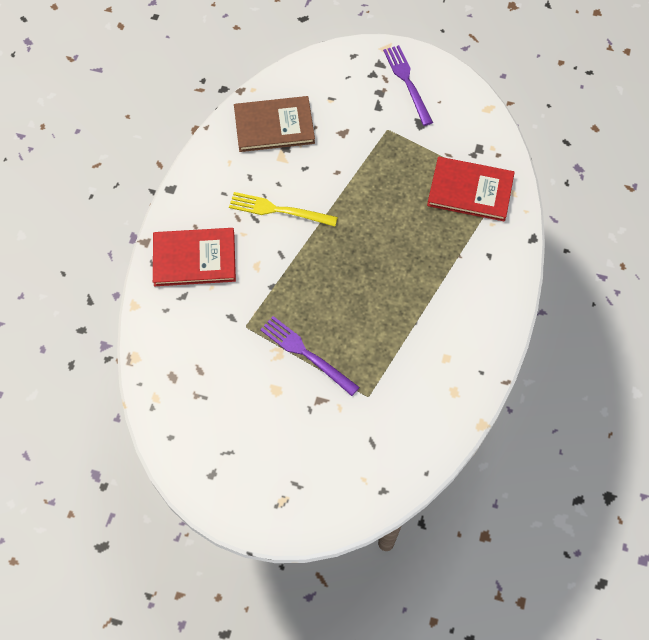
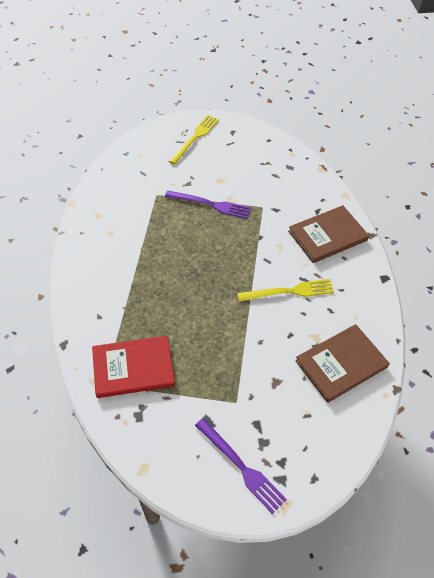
camera: 155 degrees right, 10 degrees down
(194, 259) = (327, 236): red book -> brown book
(272, 482) = (195, 138): none -> yellow fork

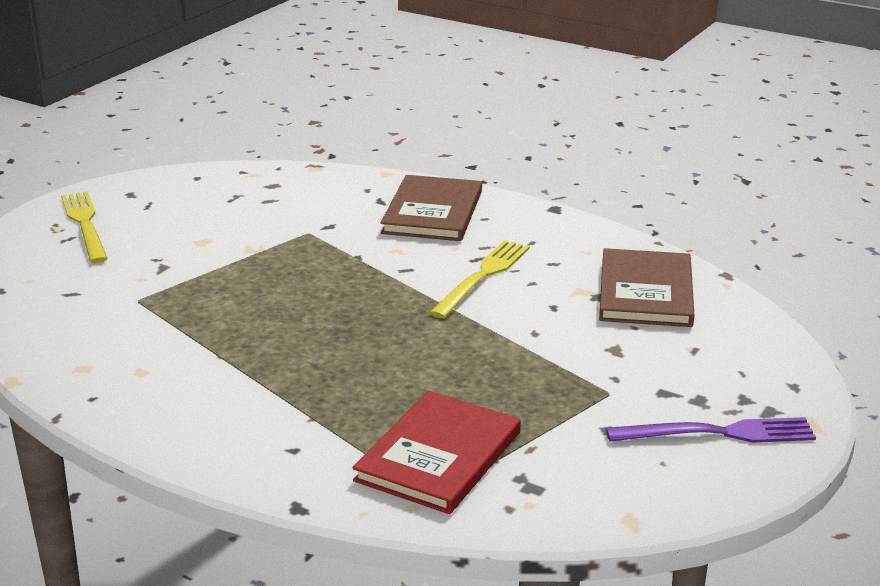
camera: 50 degrees left, 25 degrees down
(210, 204) = (236, 267): purple fork -> none

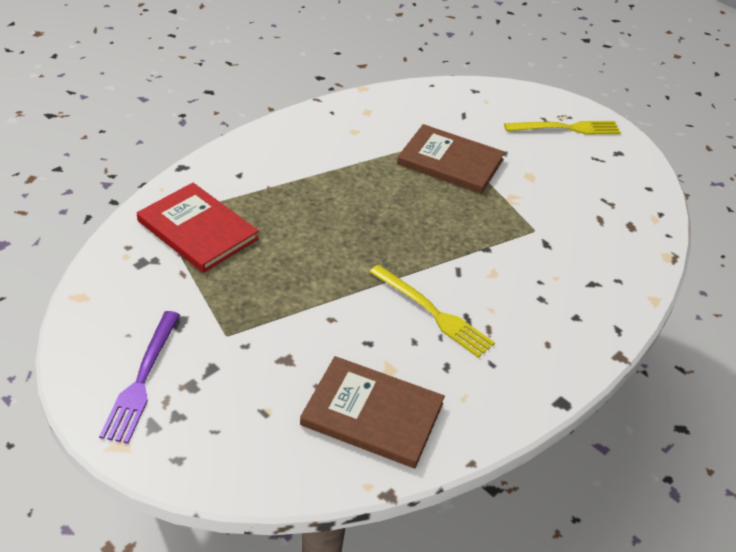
camera: 100 degrees right, 15 degrees up
(432, 212) = (564, 311): brown book -> brown book (450, 162)

